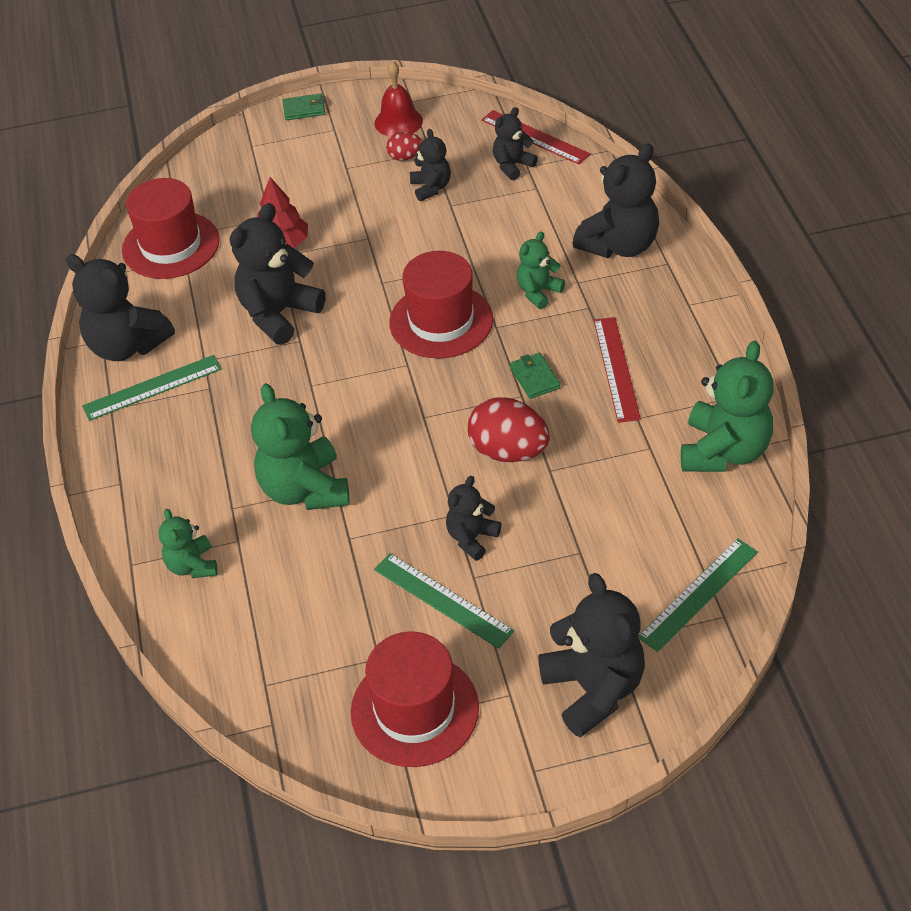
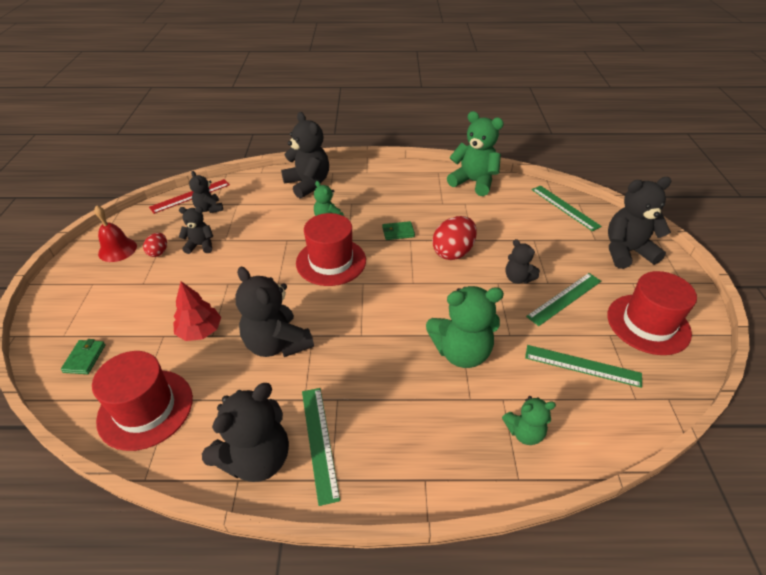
camera: 80 degrees left, 5 degrees down
(304, 109) = (50, 297): green wallet -> green wallet (85, 358)
(310, 623) = (582, 365): none -> green ruler
(616, 368) = (403, 203): red ruler -> none

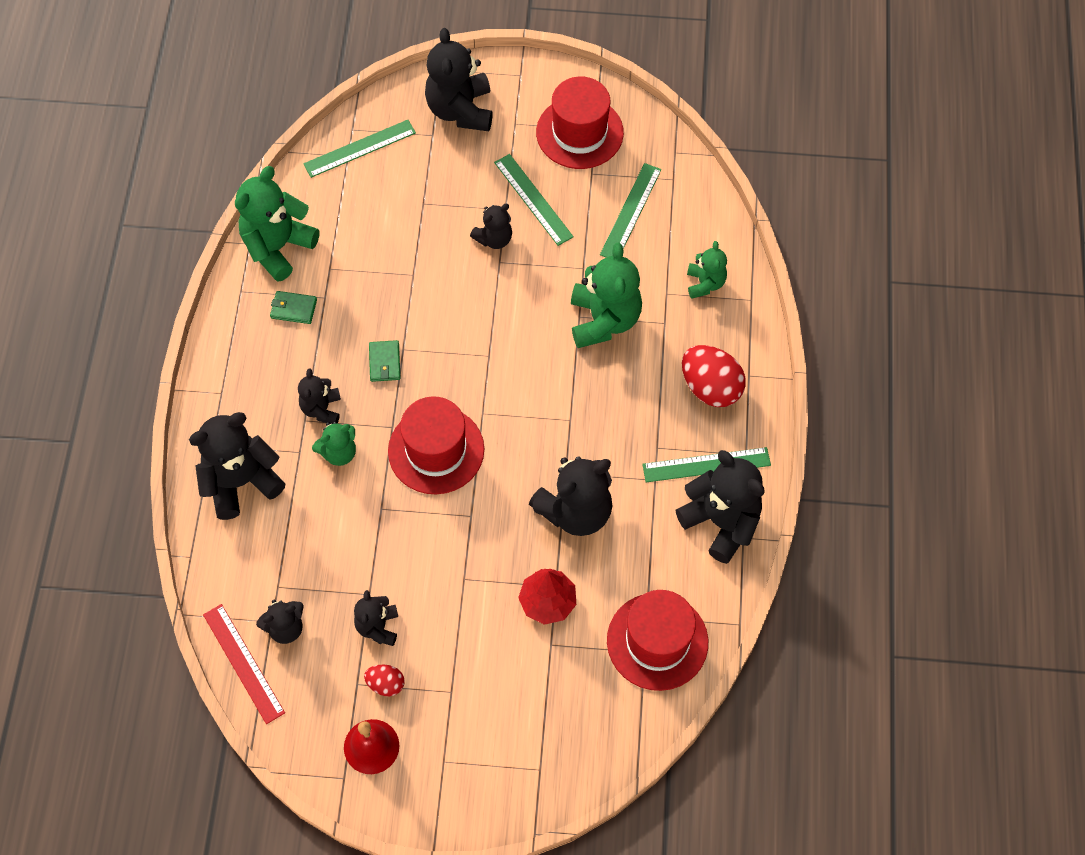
camera: 85 degrees left, 20 degrees up
(85, 358) = (580, 730): green wallet -> green wallet (293, 309)
(359, 209) = (322, 409): none -> black teddy bear
(453, 252) = (436, 301): red egg -> red egg (710, 387)

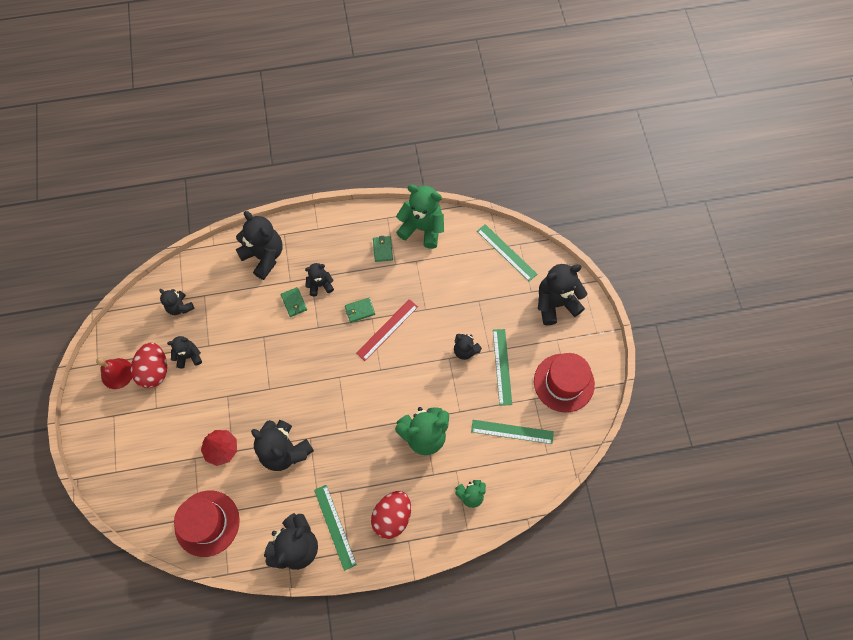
camera: 75 degrees right, 5 degrees up
(243, 663) = (155, 292): red ruler -> red ruler (387, 329)
(339, 452) = (294, 302): green teddy bear -> green wallet
(386, 684) = (155, 370): red egg -> red egg, size x1.88
(436, 450) = (308, 356): red hat -> none
(533, 199) = (502, 366): green ruler -> green ruler turned 45 degrees counterclockwise

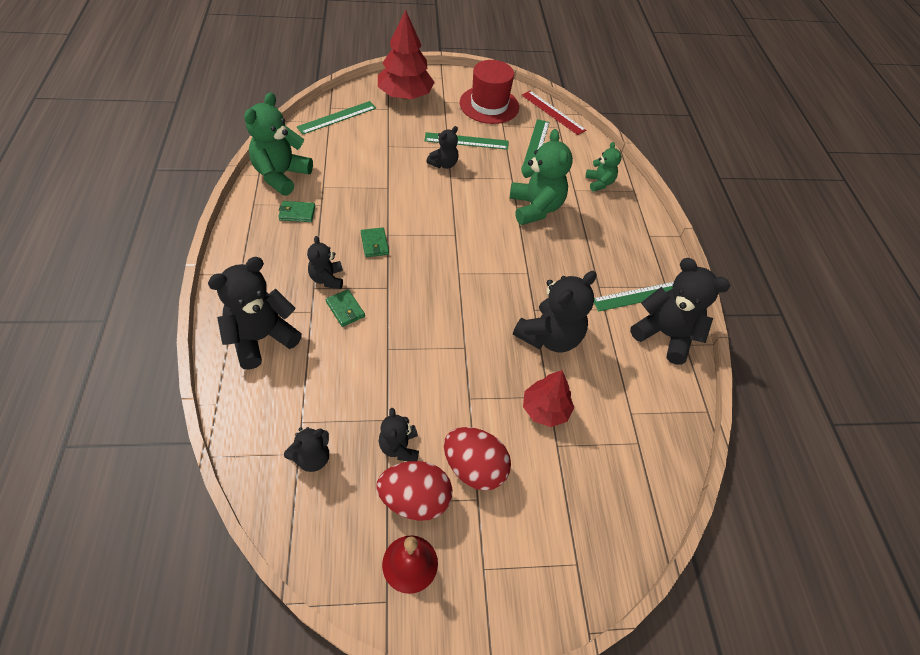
camera: 90 degrees left, 15 degrees down
(207, 523) = (646, 432): red hat -> none
(294, 302) = (345, 309): green wallet -> green wallet turned 75 degrees clockwise
(387, 329) = (405, 222): red ruler -> red ruler (553, 112)
(392, 516) = (625, 245): red egg -> red egg (474, 468)
(555, 303) = (405, 96): black teddy bear -> red tree

